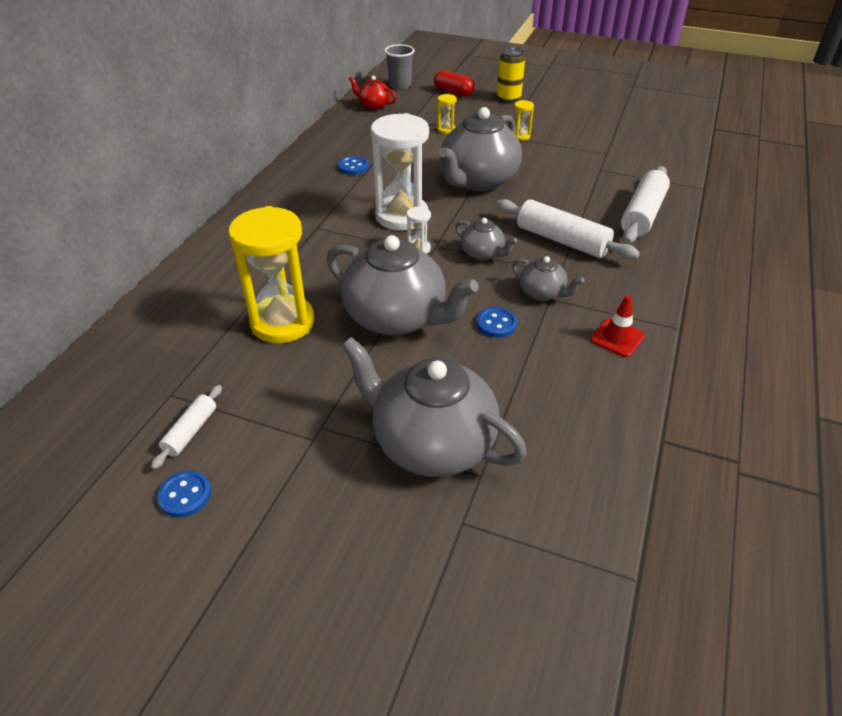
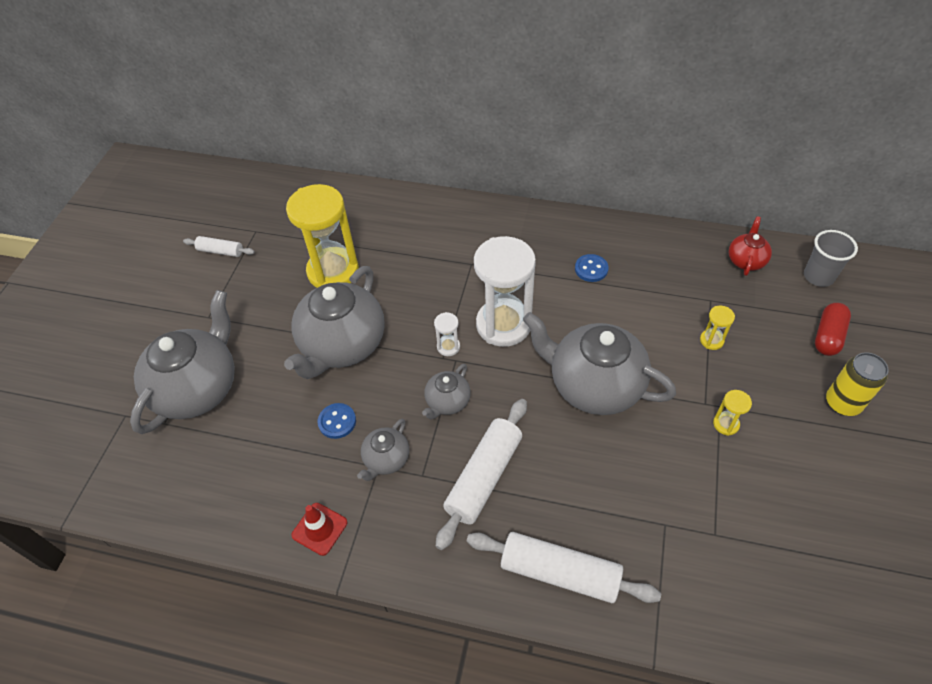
camera: 85 degrees right, 10 degrees up
(185, 495) = (168, 264): blue button -> none

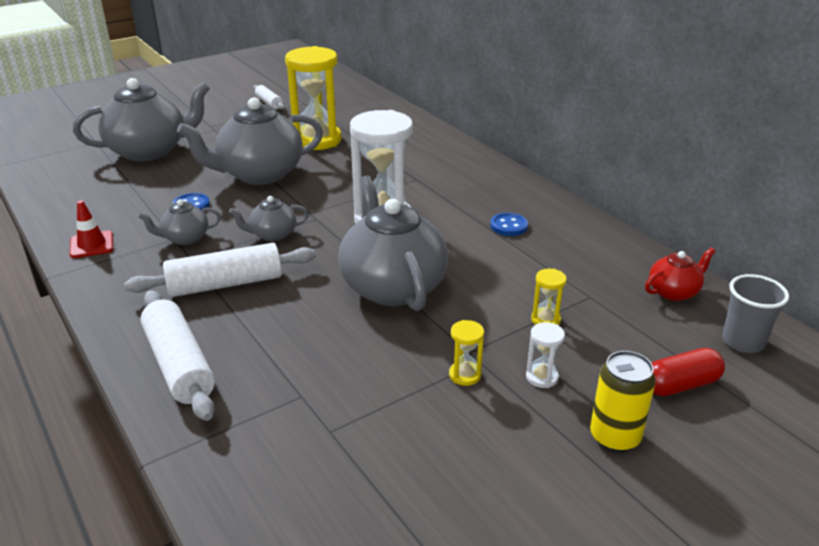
camera: 40 degrees right, 20 degrees down
(448, 347) = (324, 210): white hourglass -> white hourglass (542, 377)

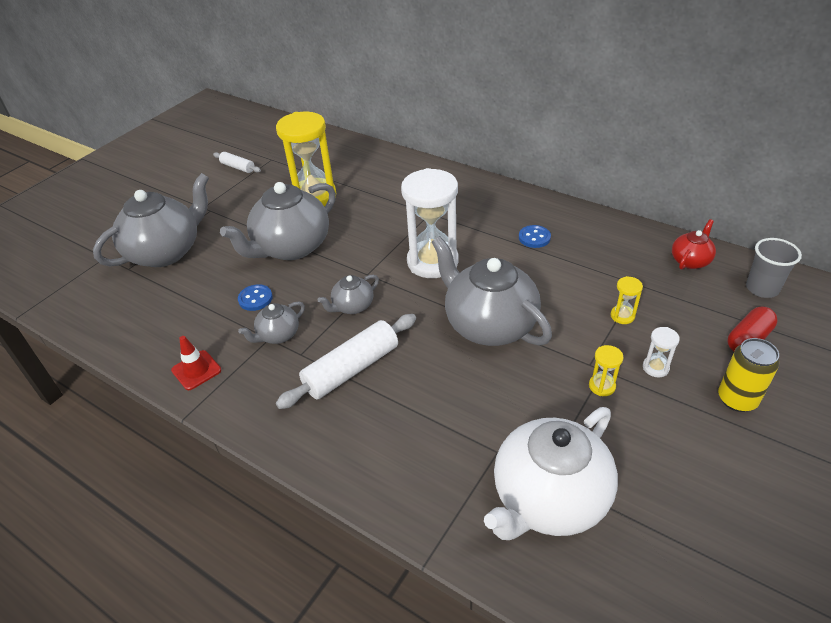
camera: 20 degrees left, 10 degrees up
(179, 365) = (377, 461): white rolling pin -> none
(316, 454) = (548, 499): none -> white teapot

